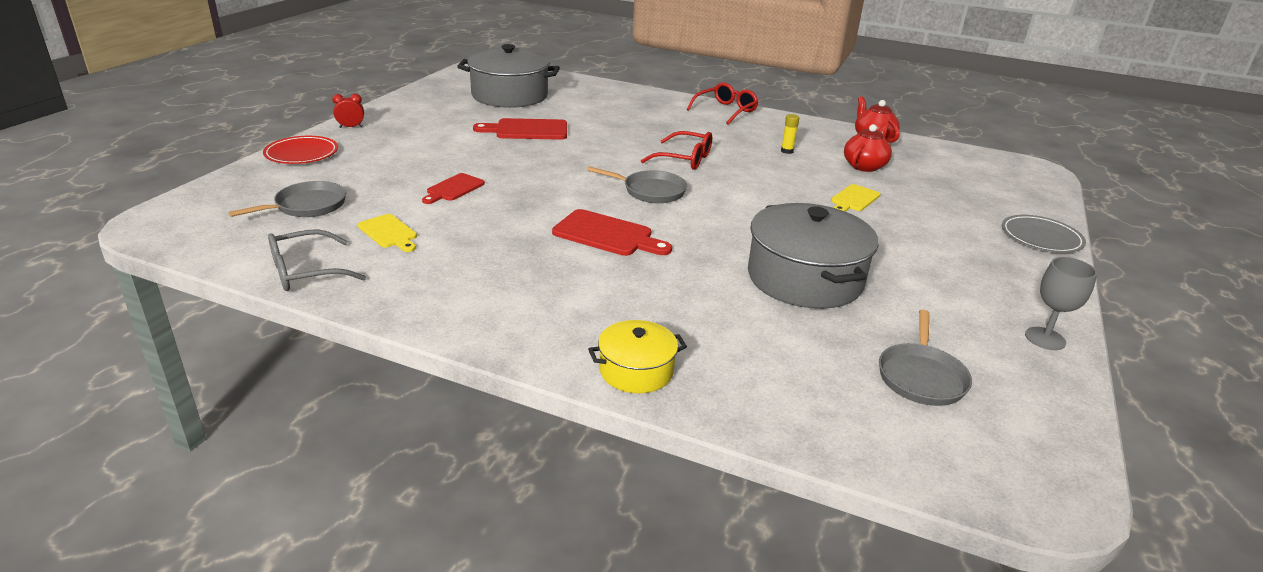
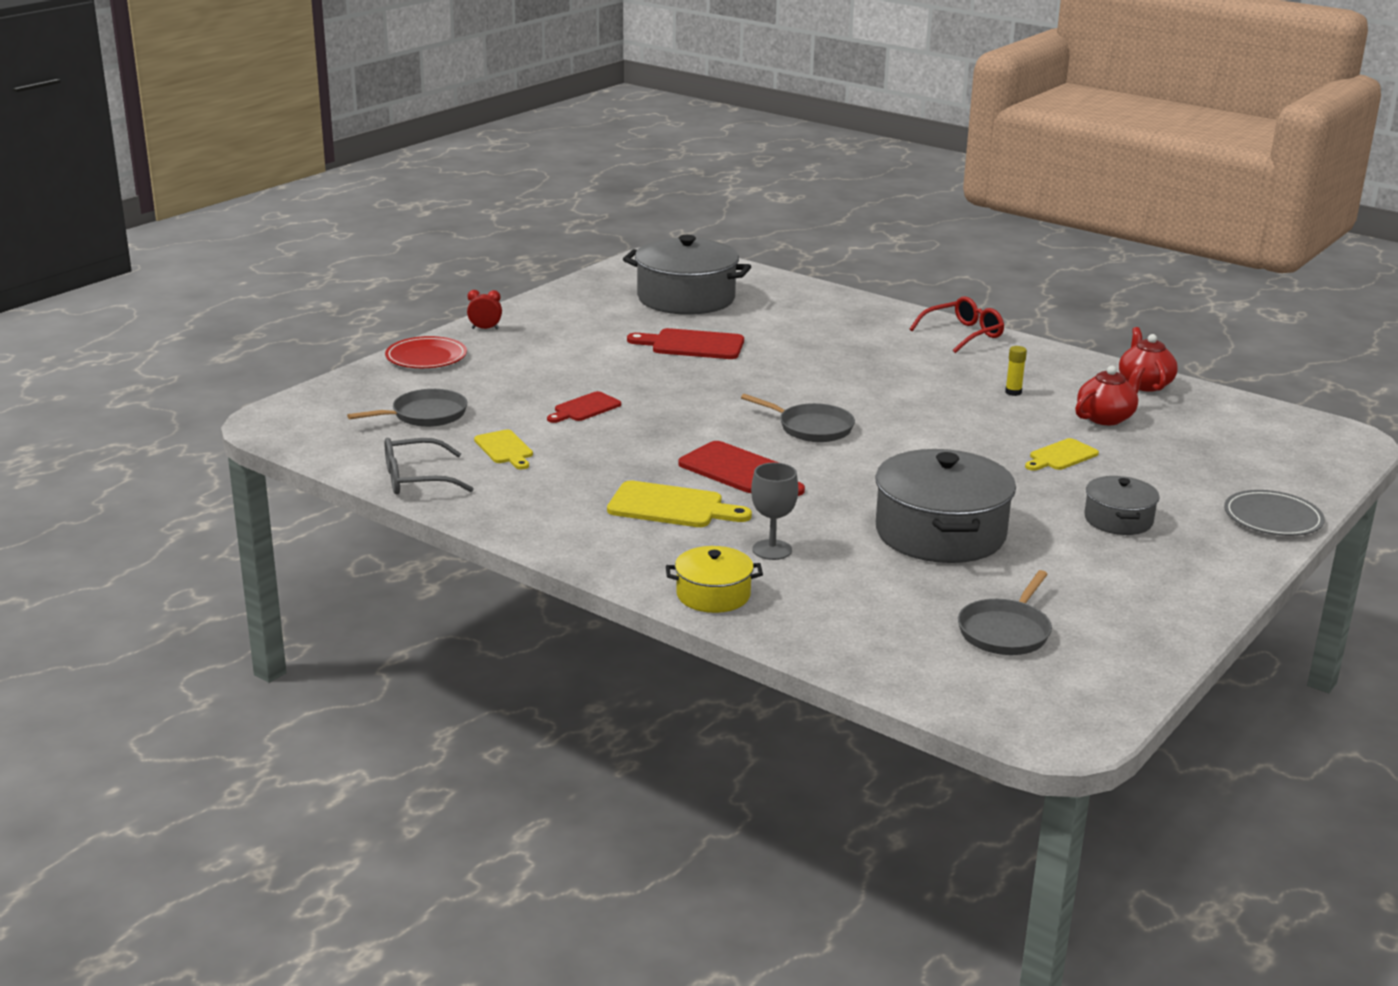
camera: 15 degrees right, 5 degrees down
(561, 276) = (671, 506): none -> yellow cutting board
(684, 159) = (873, 393): red glasses -> none
(933, 251) = (1118, 520): none -> grey pot
(1045, 338) = (1177, 615): grey goblet -> grey goblet (772, 550)

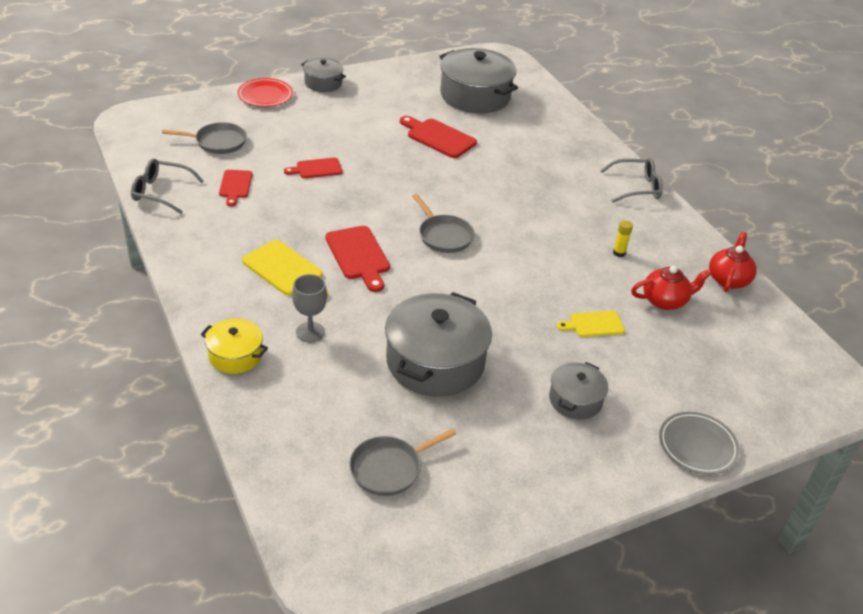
camera: 25 degrees right, 15 degrees up
(485, 329) = (323, 83): red clock -> grey pot
(505, 449) = (235, 186): yellow cutting board -> red cutting board
(963, 334) = (636, 187): red glasses -> grey glasses

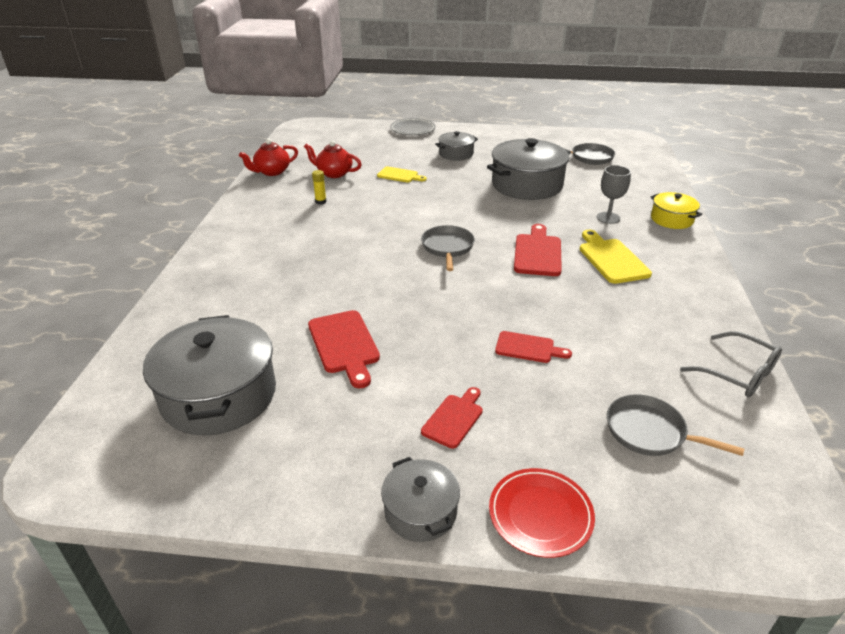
camera: 145 degrees left, 5 degrees down
(235, 186) = (639, 355): red cutting board -> red cutting board (454, 418)
(636, 187) = (224, 237): grey glasses -> none

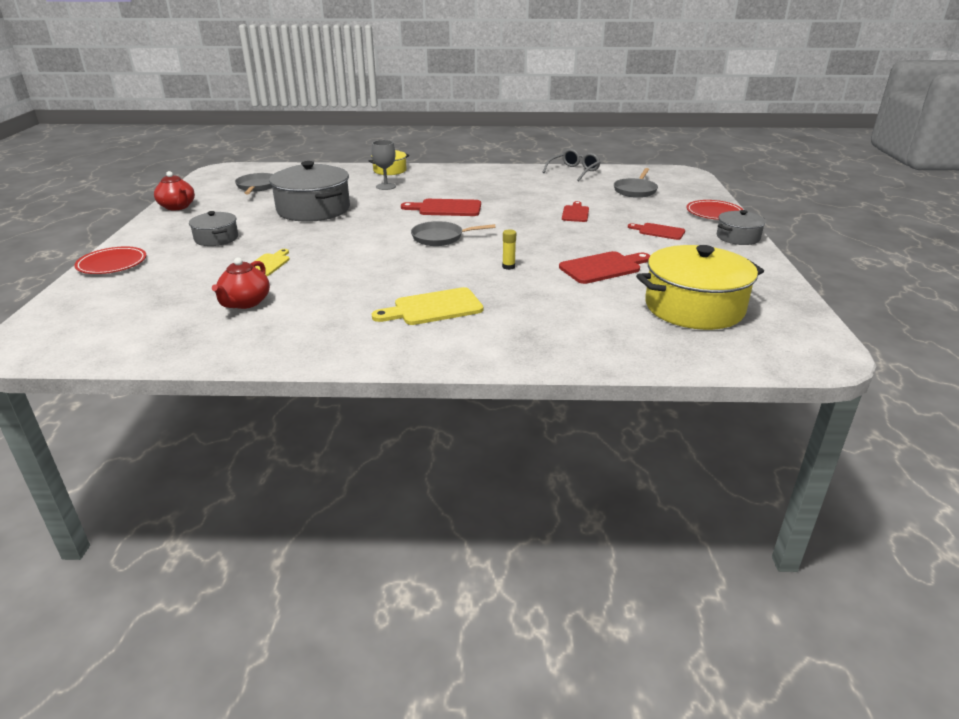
camera: 95 degrees left, 5 degrees down
(219, 395) = (694, 307): grey pot -> yellow pot
(272, 172) = (219, 348): red teapot -> red teapot (177, 207)
(320, 202) = (332, 303): yellow glue stick -> yellow glue stick (508, 267)
(412, 129) = (112, 264): grey plate -> red plate
(611, 259) = (453, 189): yellow cutting board -> yellow cutting board (433, 308)

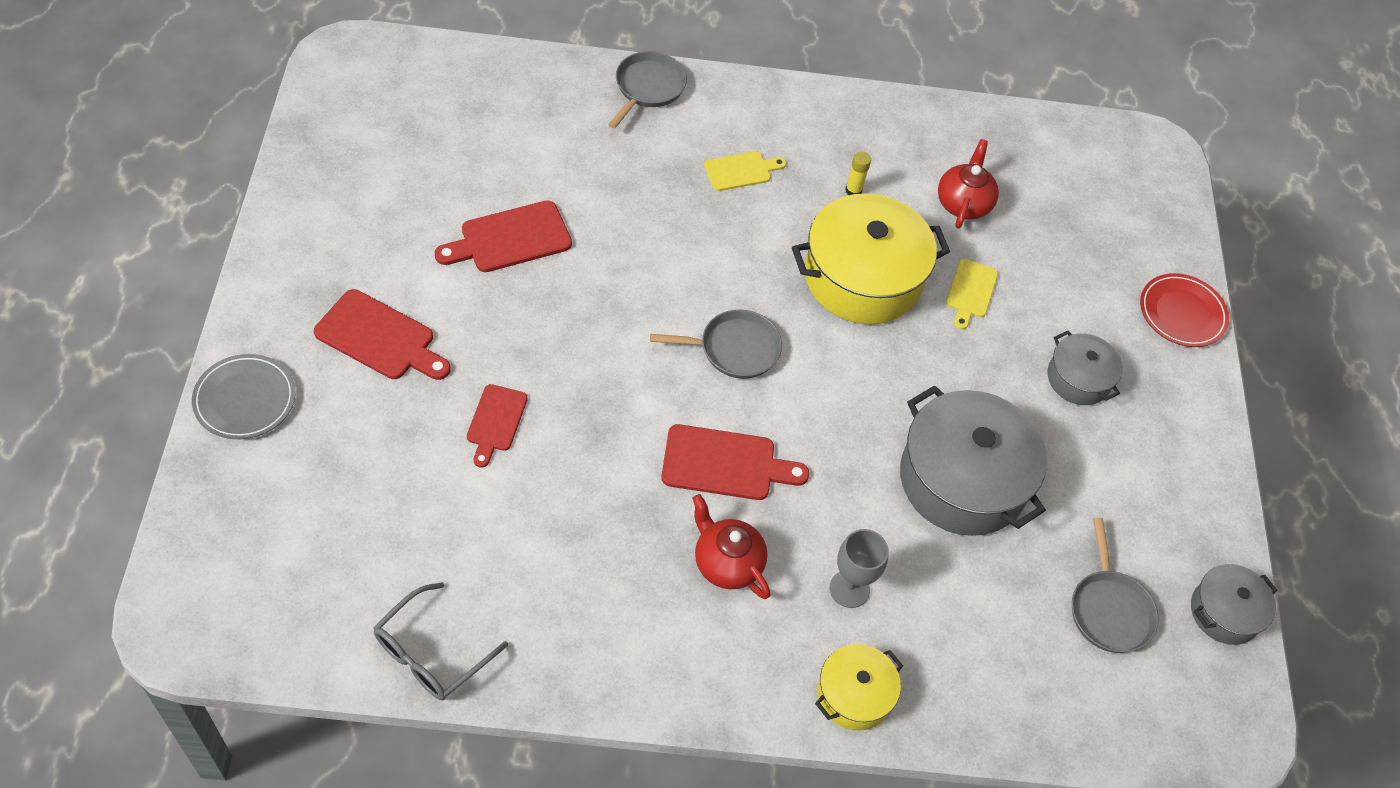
camera: 175 degrees right, 25 degrees up
(177, 207) = (1208, 514): red teapot -> red teapot (727, 563)
(433, 308) = (741, 171): yellow cutting board -> yellow cutting board, size x0.64
(508, 267) = (640, 253): yellow glue stick -> yellow glue stick (853, 190)
(635, 190) = (340, 521): grey pan -> grey pan (648, 88)
(659, 231) = (380, 338): red cutting board -> red cutting board, size x1.55
(694, 307) = (433, 141): yellow pot -> yellow pot (862, 278)
(714, 213) = (245, 399): red plate -> grey plate
(738, 237) = (263, 306): grey pot -> grey pot (1224, 612)

